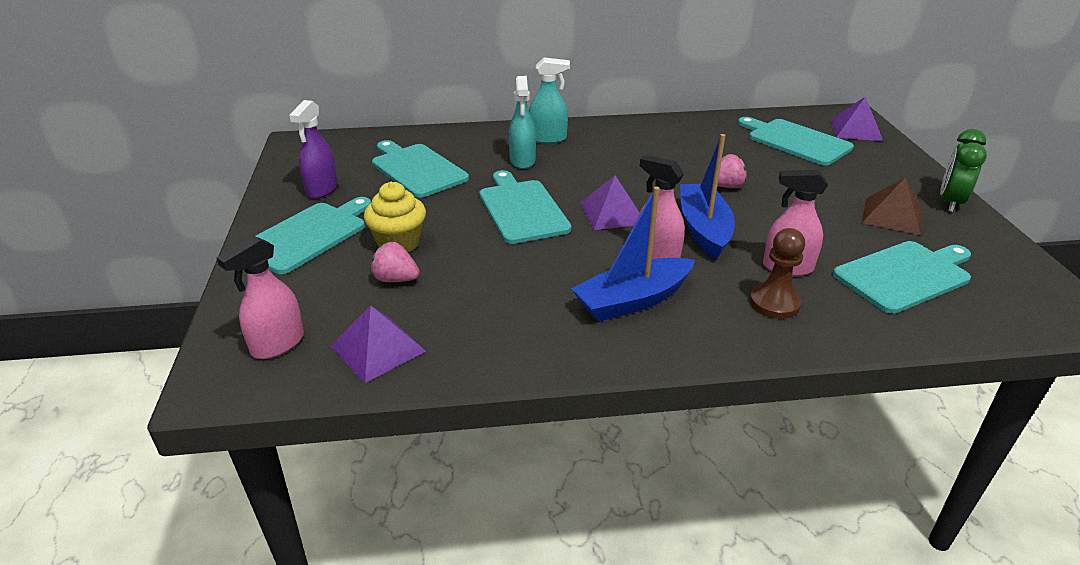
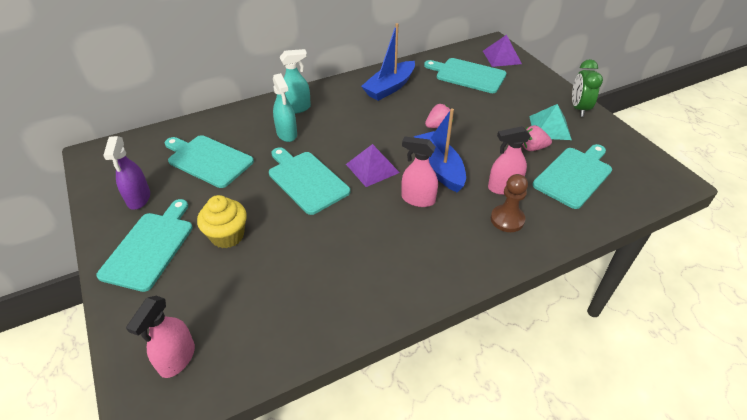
camera: 20 degrees left, 10 degrees up
(377, 348) = (257, 338): purple pyramid -> none
(396, 279) = (241, 271): pink strawberry -> pink strawberry (533, 148)
(632, 300) = (418, 243): blue boat -> blue boat (389, 87)
(892, 215) = (549, 127): brown pyramid -> turquoise pyramid

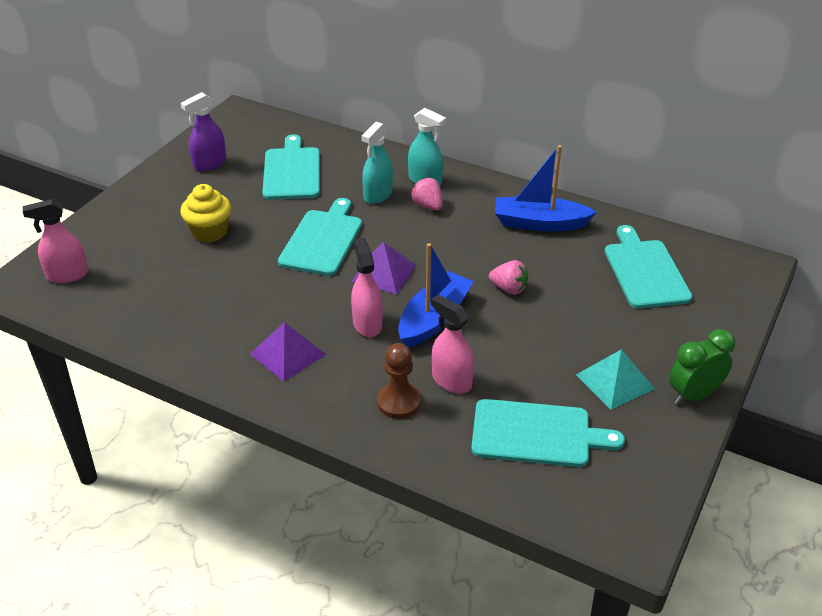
camera: 55 degrees right, 5 degrees down
(150, 247) = (162, 200): turquoise cutting board -> none
(501, 57) = (728, 284): purple pyramid -> purple pyramid (287, 354)
(533, 148) = (553, 380): pink strawberry -> pink strawberry (428, 206)

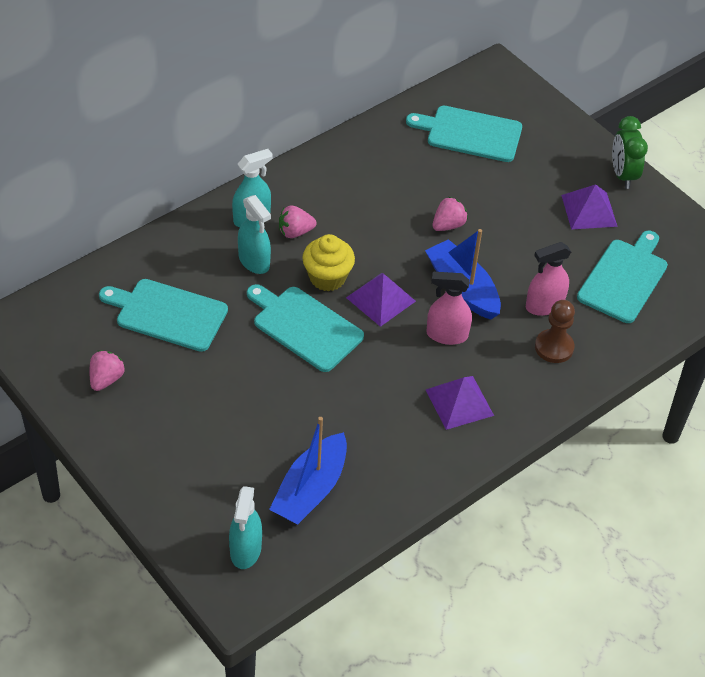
camera: 70 degrees left, 10 degrees up
(67, 275) = (245, 550): pink spray bottle -> turquoise spray bottle
(209, 164) = (106, 379): purple spray bottle -> pink strawberry
(209, 232) = (238, 412): yellow cupcake -> yellow cupcake (327, 277)
(539, 223) = (368, 168): blue boat -> blue boat (310, 489)
(615, 381) = (589, 210): turquoise pyramid -> purple pyramid

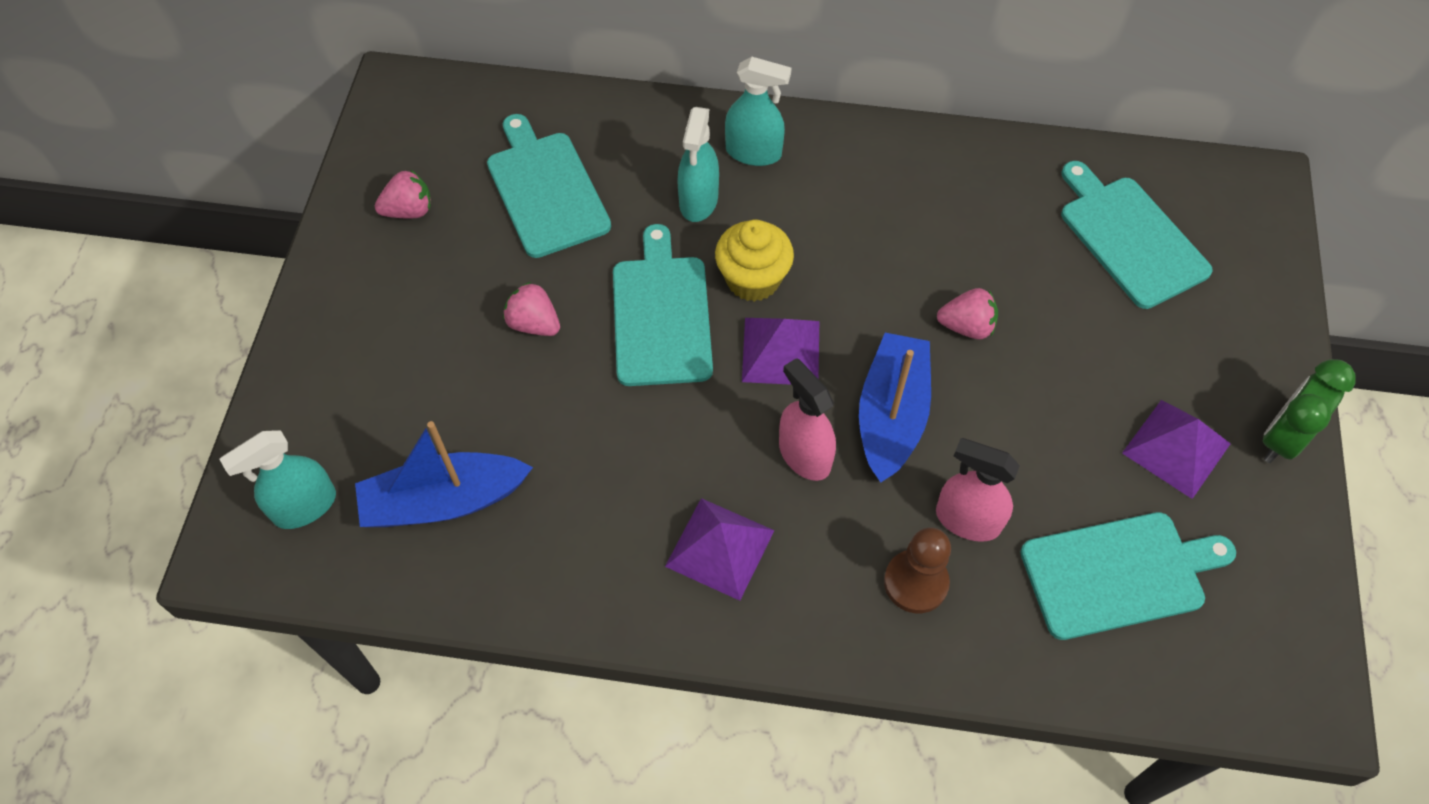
camera: 50 degrees right, 10 degrees up
(295, 232) = (781, 202): pink strawberry -> pink strawberry (534, 324)

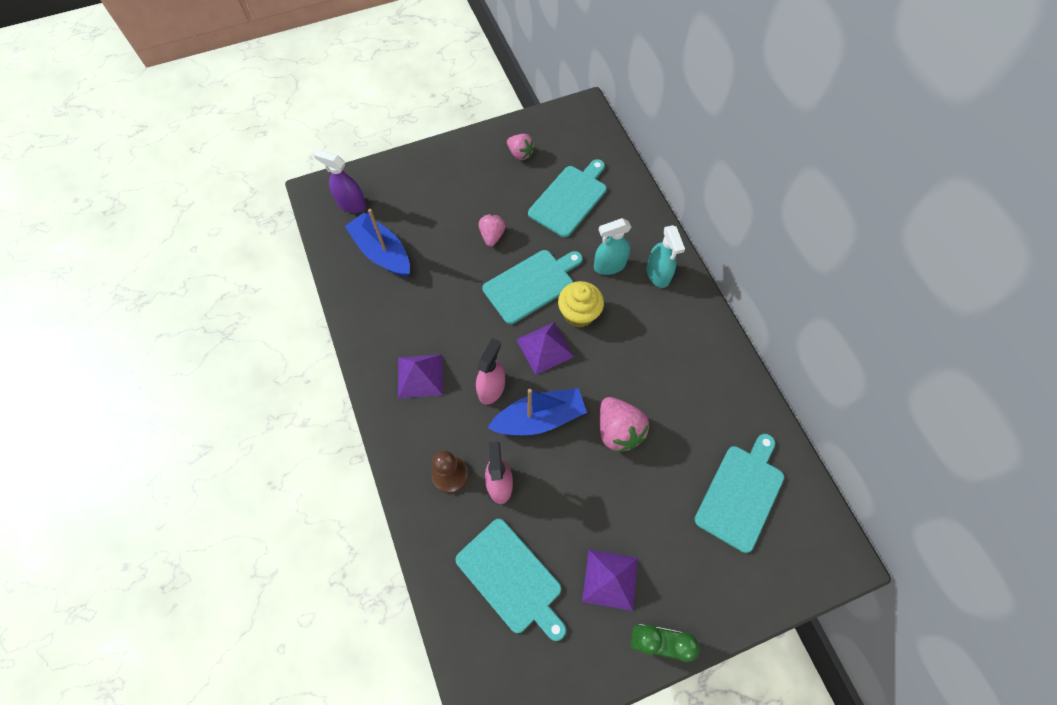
camera: 60 degrees right, 5 degrees up
(304, 506) = (351, 204): turquoise spray bottle -> purple spray bottle
(966, 326) = (618, 430): pink strawberry -> pink strawberry, size x1.58

